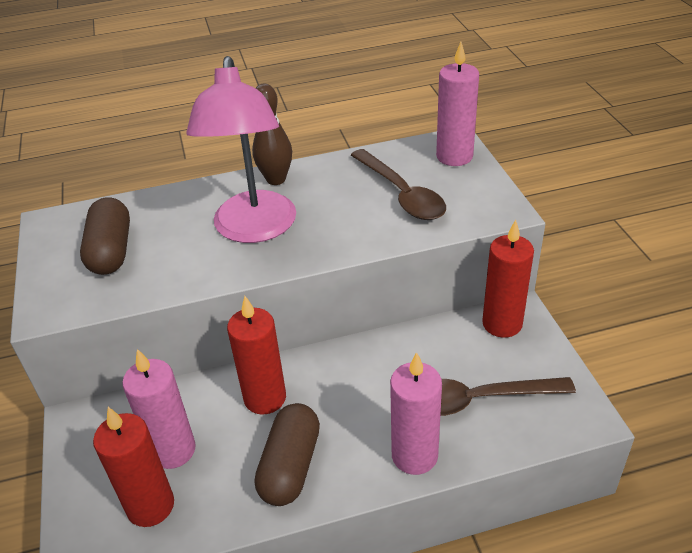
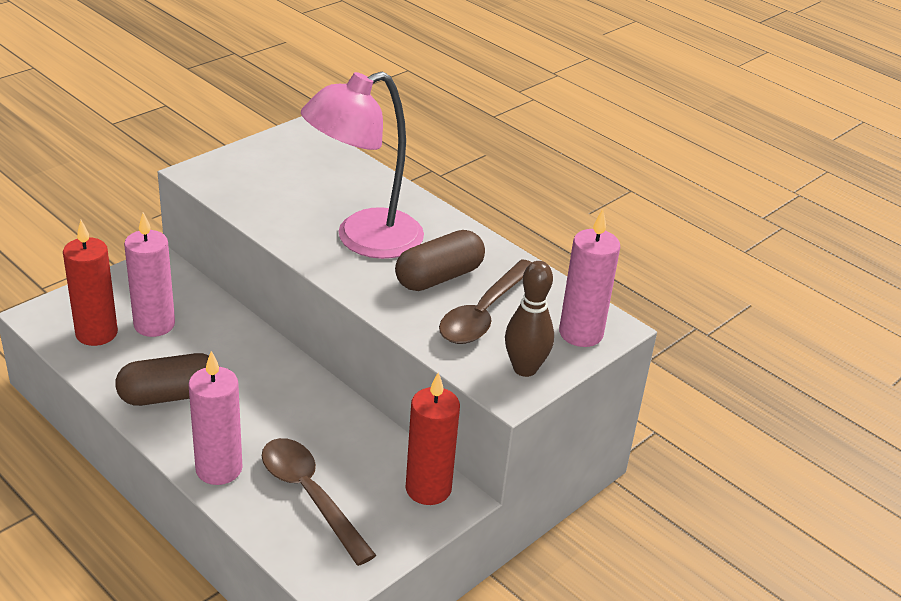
camera: 55 degrees right, 5 degrees down
(111, 251) = (284, 175): brown capsule -> brown capsule (439, 277)
(265, 398) = (236, 356): red candle -> none
(276, 179) = (447, 228): brown bowling pin -> brown bowling pin (525, 369)

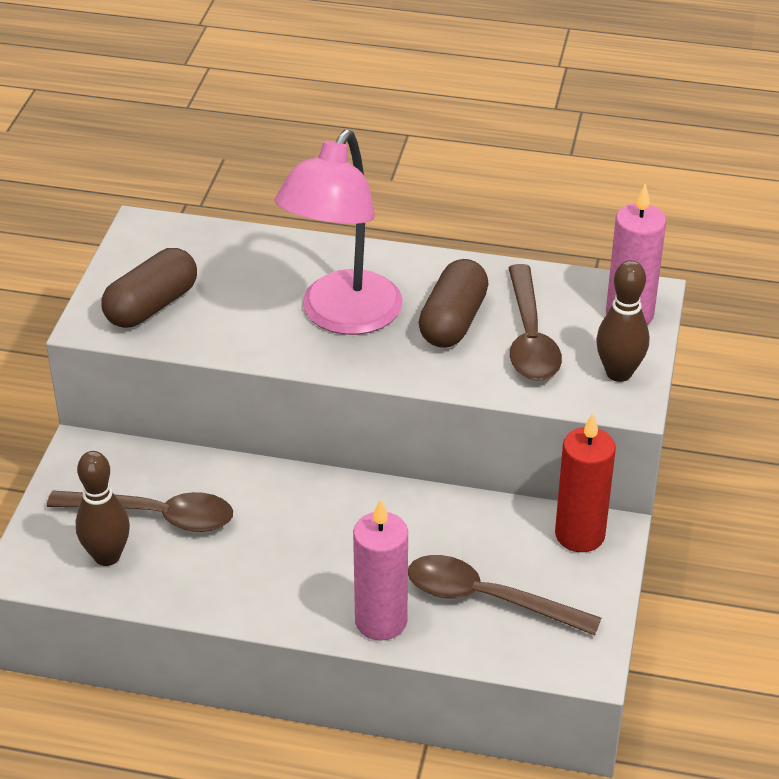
camera: 30 degrees left, 5 degrees up
(96, 333) = (107, 556): red candle -> brown bowling pin
(154, 325) = (155, 516): pink candle -> brown spoon
(170, 395) = (255, 578): brown capsule -> brown capsule (152, 306)

